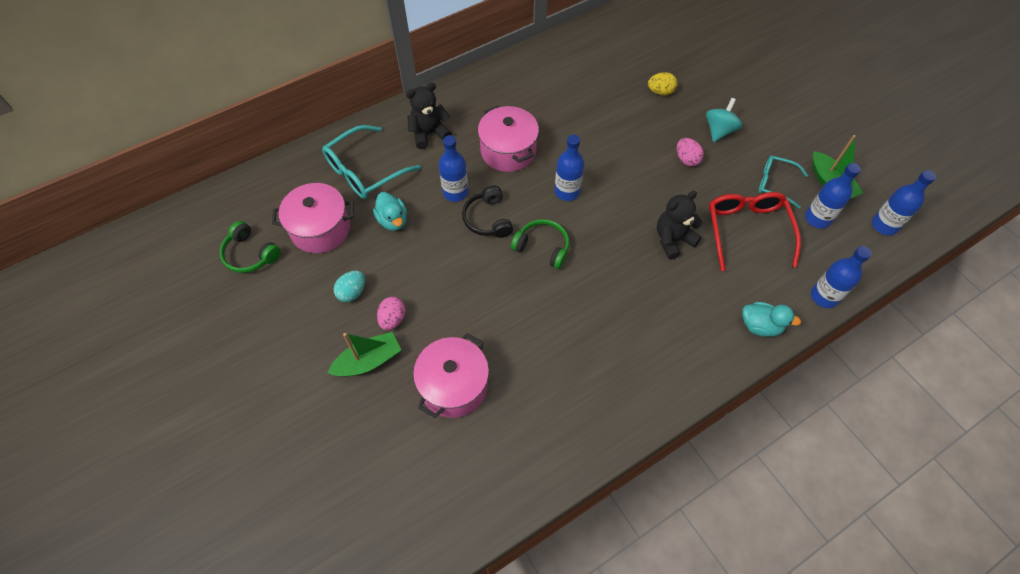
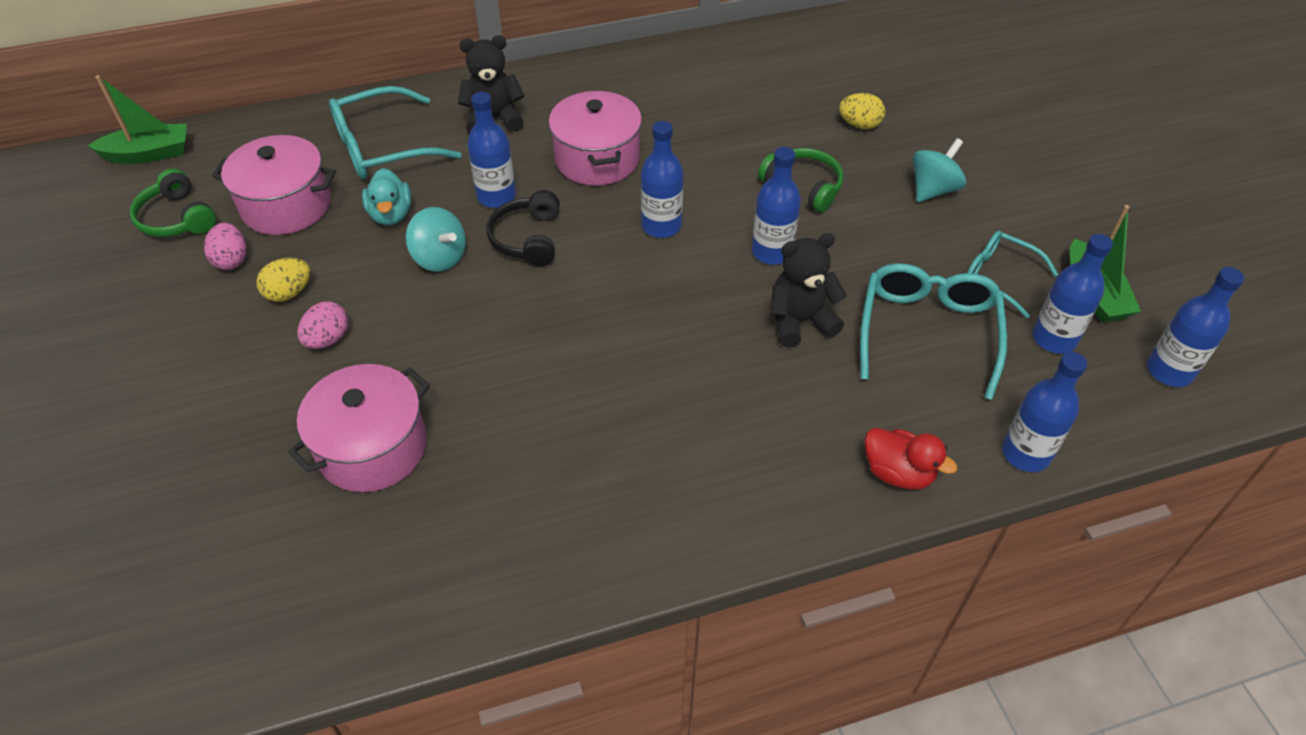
camera: 15 degrees right, 10 degrees down
(352, 292) = (289, 293): turquoise egg -> yellow egg
(368, 361) = (266, 386): green boat -> green boat (149, 154)
(438, 245) = (440, 258): none -> turquoise spinning top
(542, 247) = (592, 291): green headphones -> green headphones (803, 186)
(640, 196) = (772, 252): none -> blue bottle
(686, 159) = (865, 218): pink egg -> pink egg (232, 260)
(747, 230) = (927, 332): red glasses -> turquoise glasses
(760, 326) = (898, 473): turquoise duck -> red duck

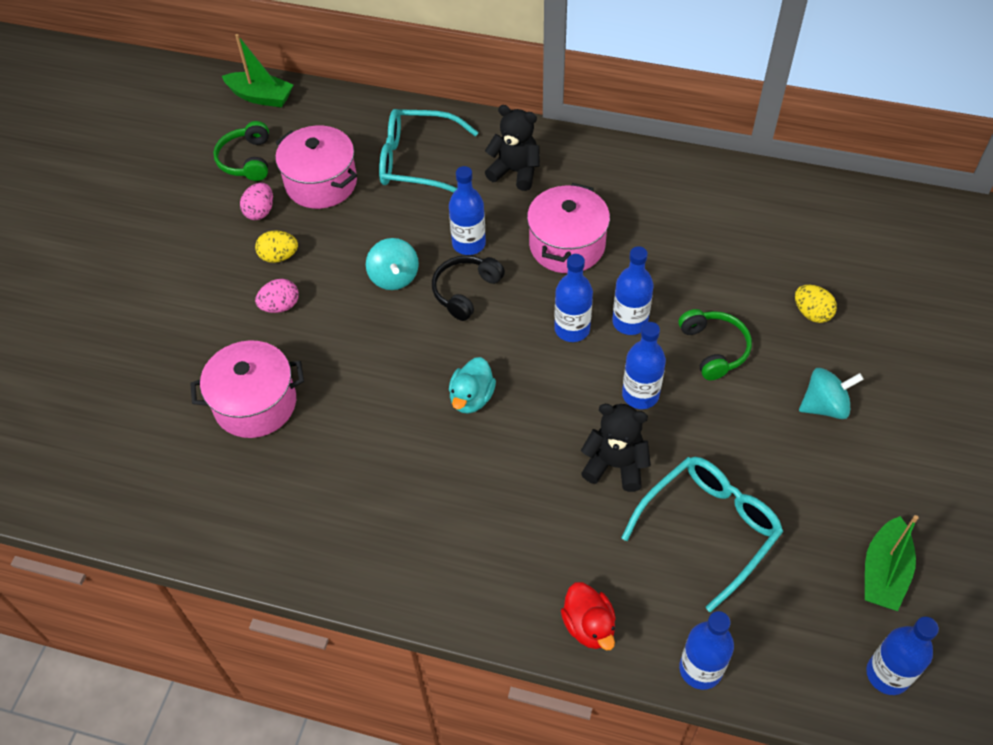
camera: 35 degrees right, 5 degrees up
(391, 215) = (385, 224): turquoise duck -> turquoise duck (471, 398)
(999, 277) = (812, 514): turquoise glasses -> none
(1053, 338) = (811, 591): blue bottle -> blue bottle (630, 322)

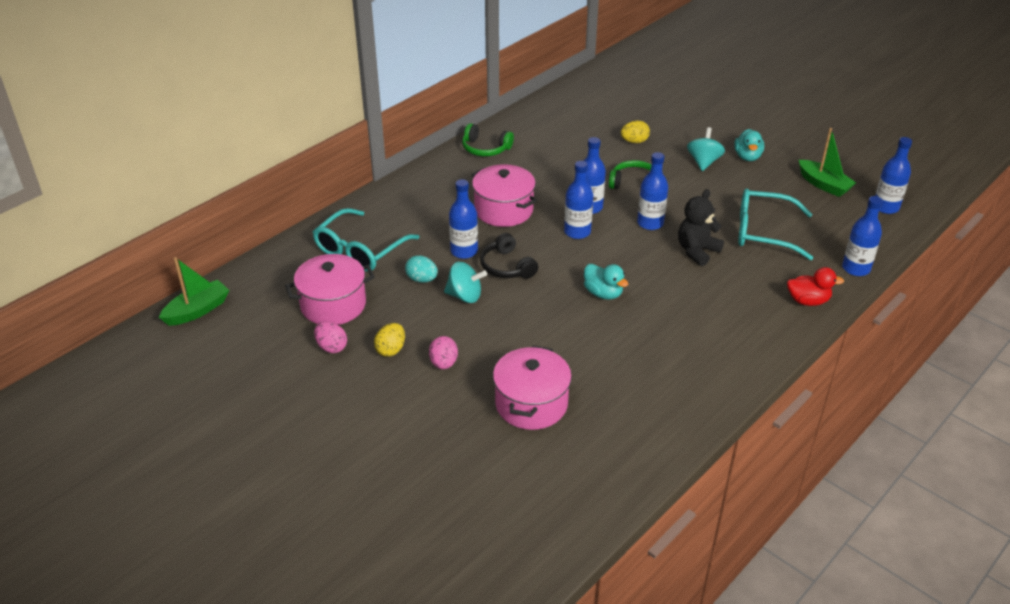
camera: 65 degrees left, 15 degrees down
(247, 160) = (264, 339): green headphones -> green headphones (485, 148)
(400, 231) = (422, 279): none -> turquoise egg
(515, 172) = (415, 209): black teddy bear -> none
(709, 528) = (763, 232): turquoise glasses -> turquoise glasses turned 60 degrees counterclockwise
(880, 453) = (747, 157): none -> turquoise duck

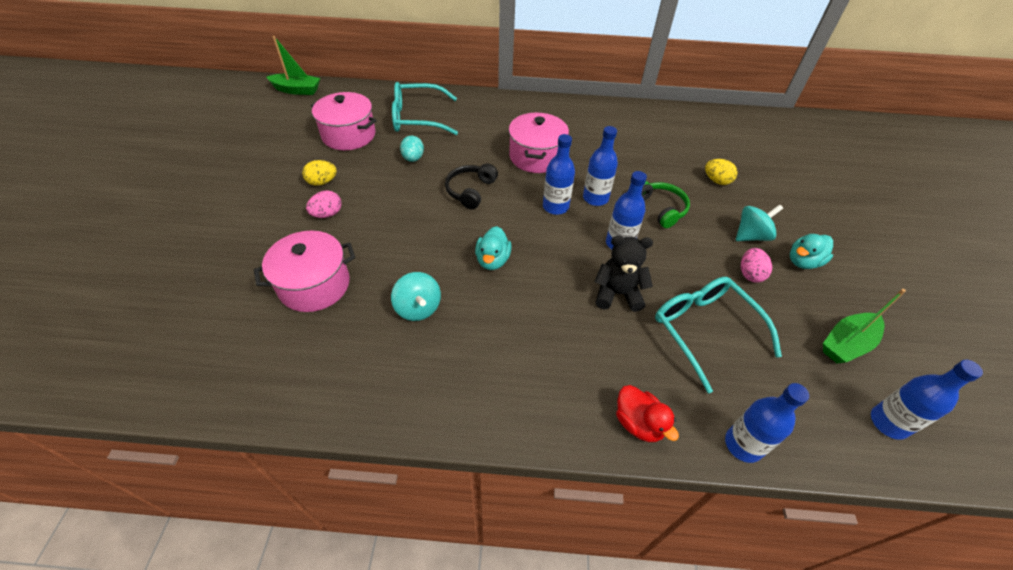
camera: 50 degrees right, 10 degrees up
(331, 347) = (304, 156): pink egg -> pink egg (750, 274)
(464, 251) = (465, 162): blue bottle -> none
(465, 296) = (414, 187): turquoise spinning top -> turquoise spinning top (418, 308)
(485, 148) = (597, 114): green headphones -> none
(824, 185) = (846, 344): green boat -> green boat turned 45 degrees clockwise

